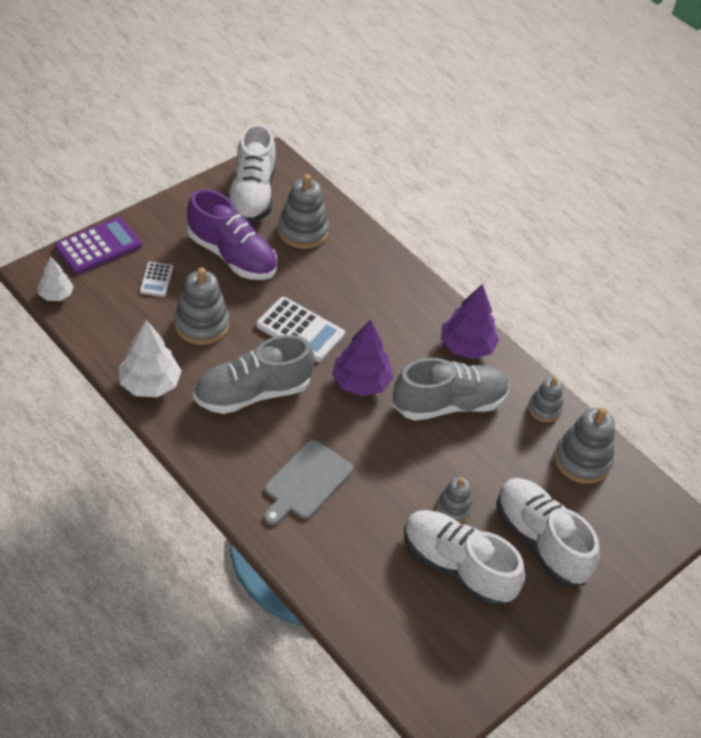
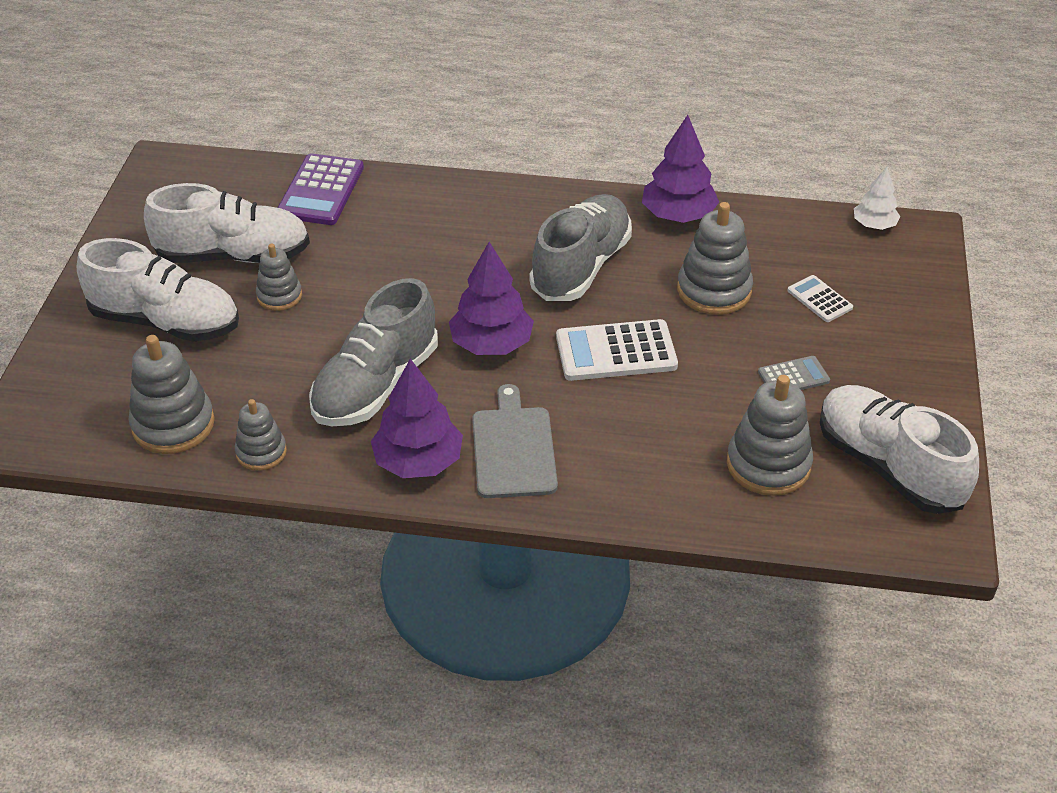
camera: 145 degrees right, 5 degrees down
(98, 246) = (922, 290): purple calculator -> purple calculator (321, 191)
(150, 384) = (678, 215): white tree -> purple tree
(232, 256) = (793, 377): purple shoe -> grey calculator
(306, 482) = (440, 233): grey cutting board -> grey cutting board (513, 448)

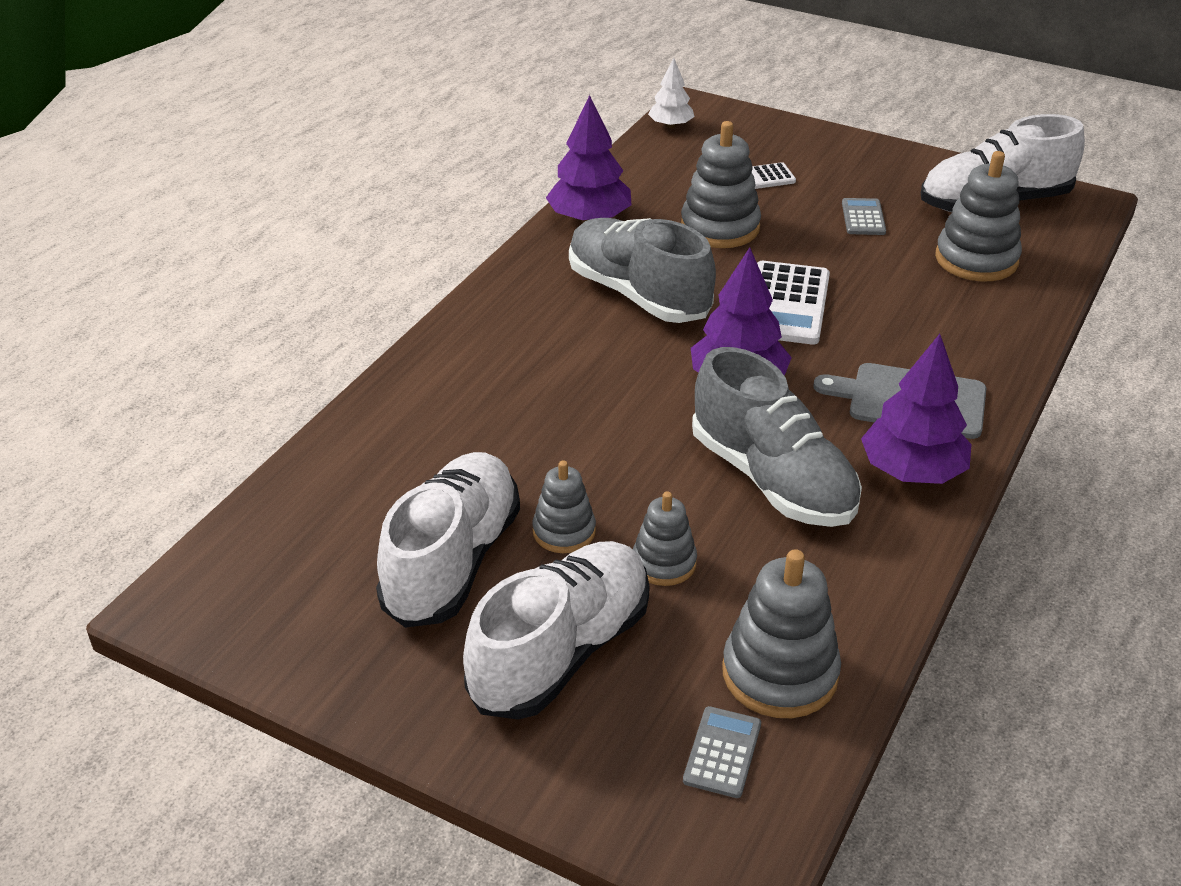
camera: 70 degrees left, 5 degrees down
(98, 411) = (722, 752): none -> grey calculator
(261, 452) = (859, 596): grey stacking toy -> grey stacking toy (664, 563)
(321, 191) = (364, 457): purple calculator -> none

